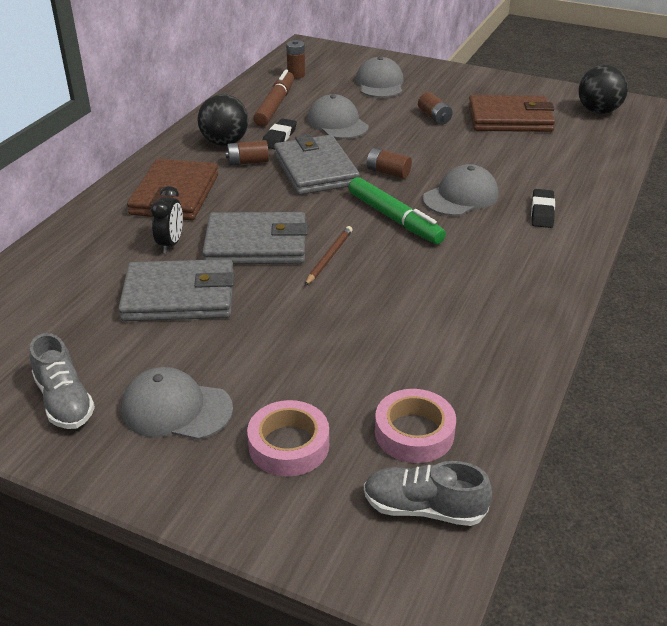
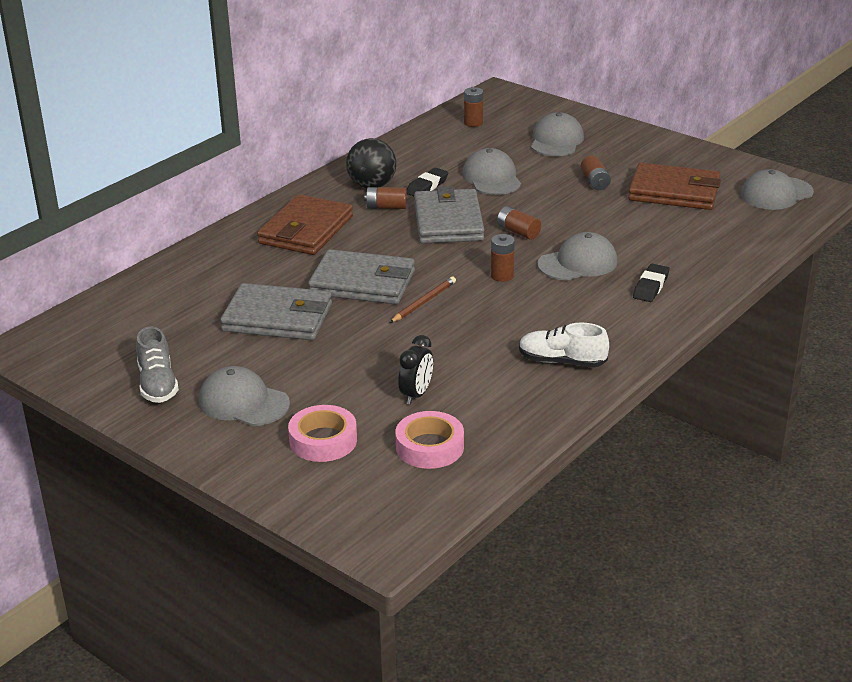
camera: 15 degrees right, 5 degrees down
(170, 244) = (286, 273): black clock -> black clock (416, 394)
(275, 105) = (437, 153): brown marker -> none
(394, 219) = (502, 276): green marker -> brown battery
(423, 508) = (410, 498): grey shoe -> none
(501, 304) = (562, 361): none -> white shoe
(598, 111) = (776, 194): black ball -> grey cap

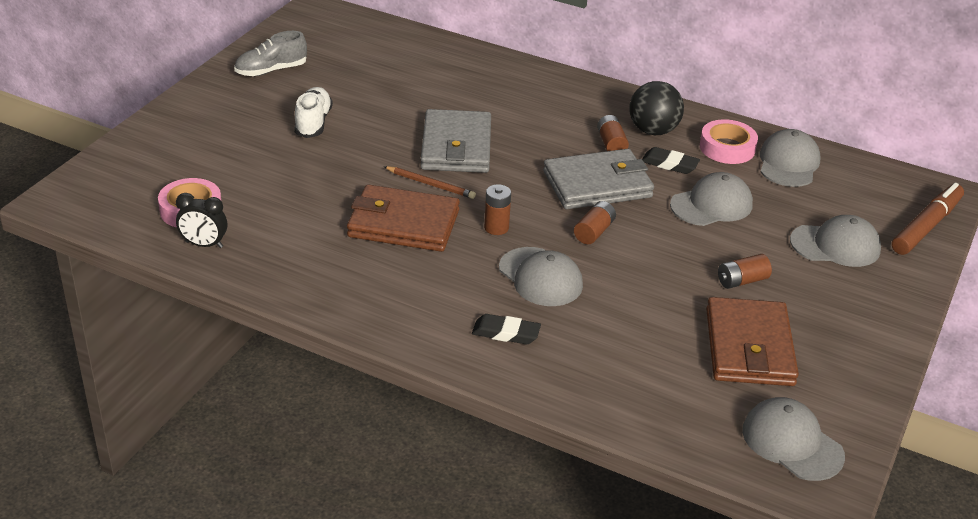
camera: 75 degrees right, 5 degrees up
(243, 402) = (249, 111): grey cap -> grey cap (788, 163)
(277, 318) = (383, 110): grey wallet -> none
(306, 230) = (545, 105): brown wallet -> brown wallet (403, 224)
(323, 440) = (198, 155): pink tape -> pink tape (727, 148)
(416, 394) = (271, 195): black clock -> black clock (204, 244)
(473, 123) = (844, 181): brown battery -> none
(539, 106) = (926, 226): none -> brown marker
(562, 361) = (339, 277): white shoe -> white shoe (313, 123)

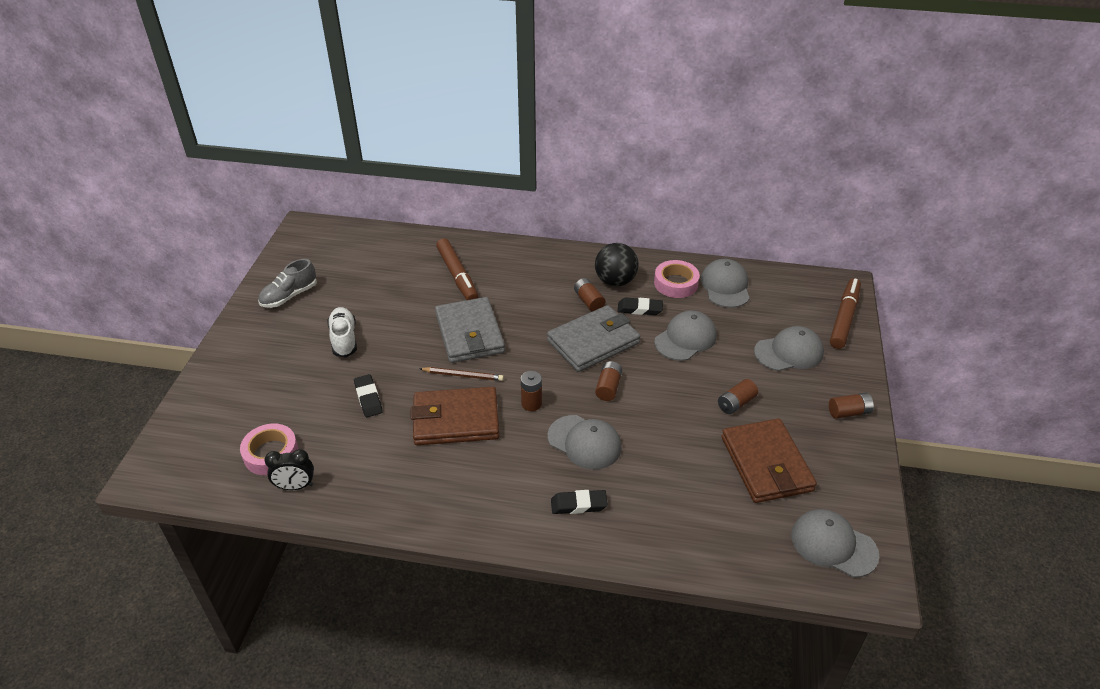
camera: 15 degrees left, 5 degrees up
(316, 183) = (368, 398): none -> black eraser
(467, 88) = (457, 276): none -> brown marker
(881, 321) = (849, 412): none -> brown battery

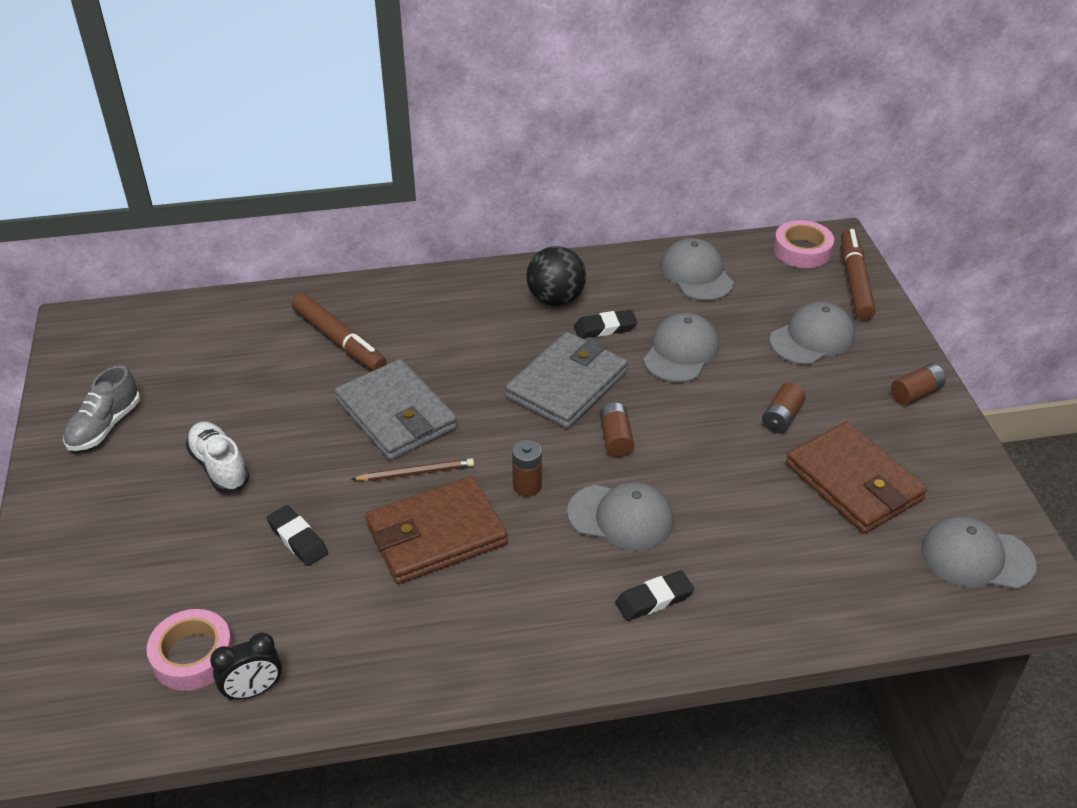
camera: 20 degrees left, 0 degrees up
(589, 301) = (534, 333): brown battery -> none
(676, 283) = (634, 285): pink tape -> pink tape (802, 250)

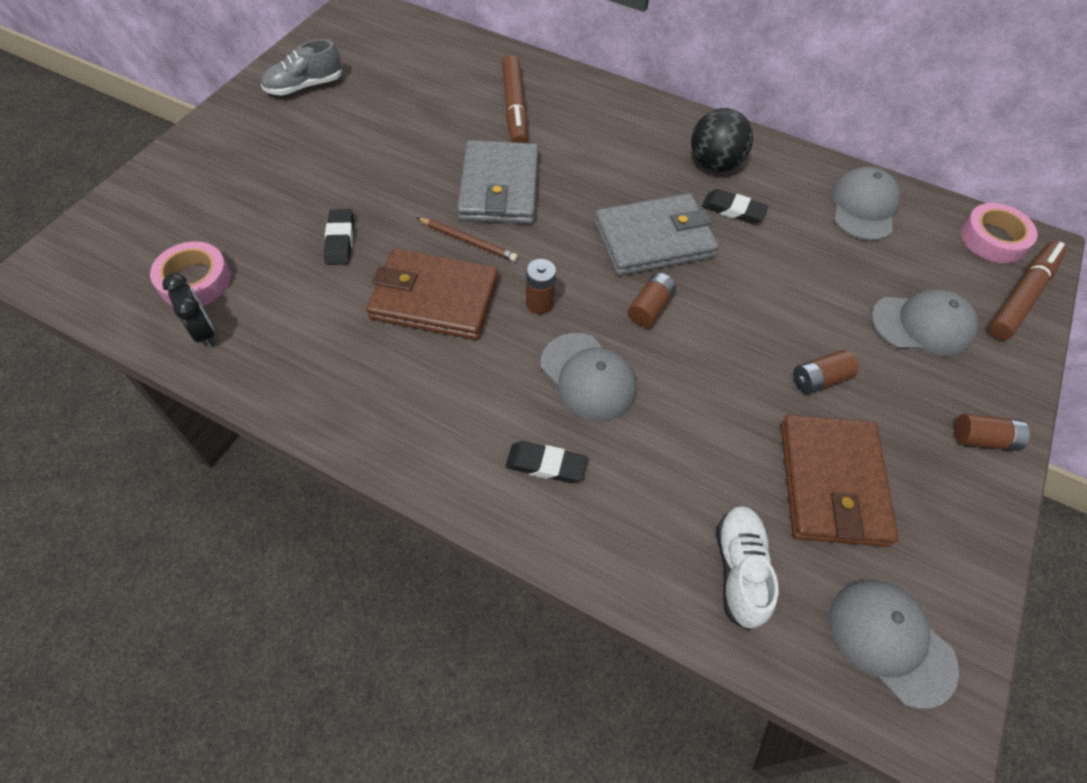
camera: 35 degrees right, 15 degrees up
(219, 467) = (344, 156): white shoe -> white shoe (739, 570)
(253, 690) = (204, 332): black clock -> black clock turned 135 degrees counterclockwise
(681, 352) = (781, 267): grey cap -> none

